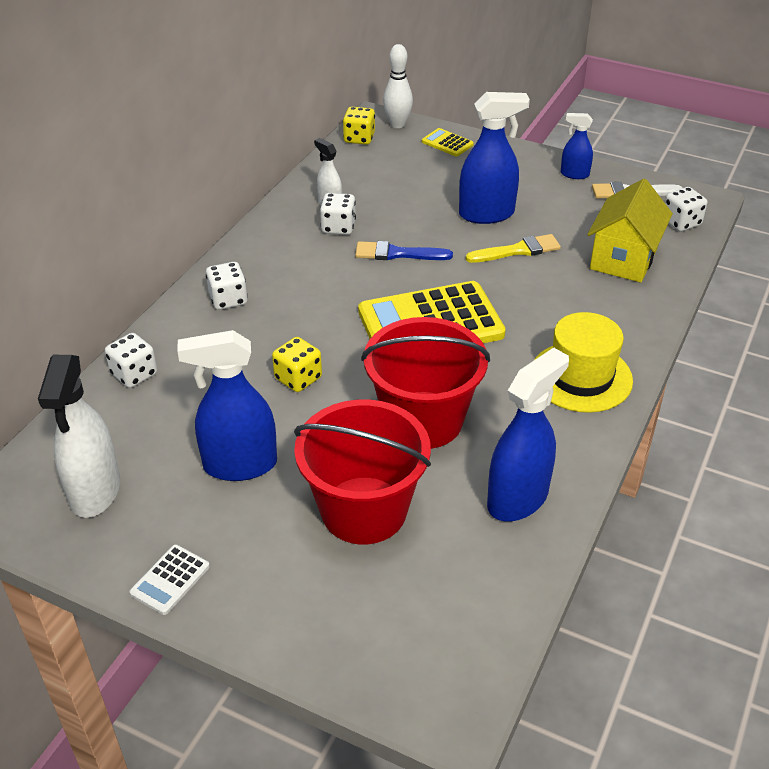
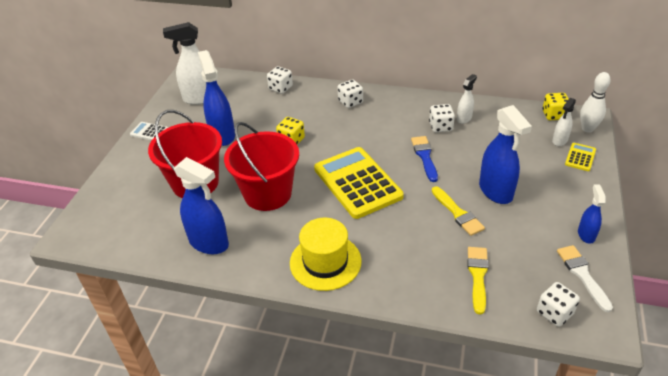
camera: 80 degrees right, 0 degrees up
(411, 148) = (560, 140): none -> white spray bottle
(623, 259) = (478, 276): yellow house -> yellow brush

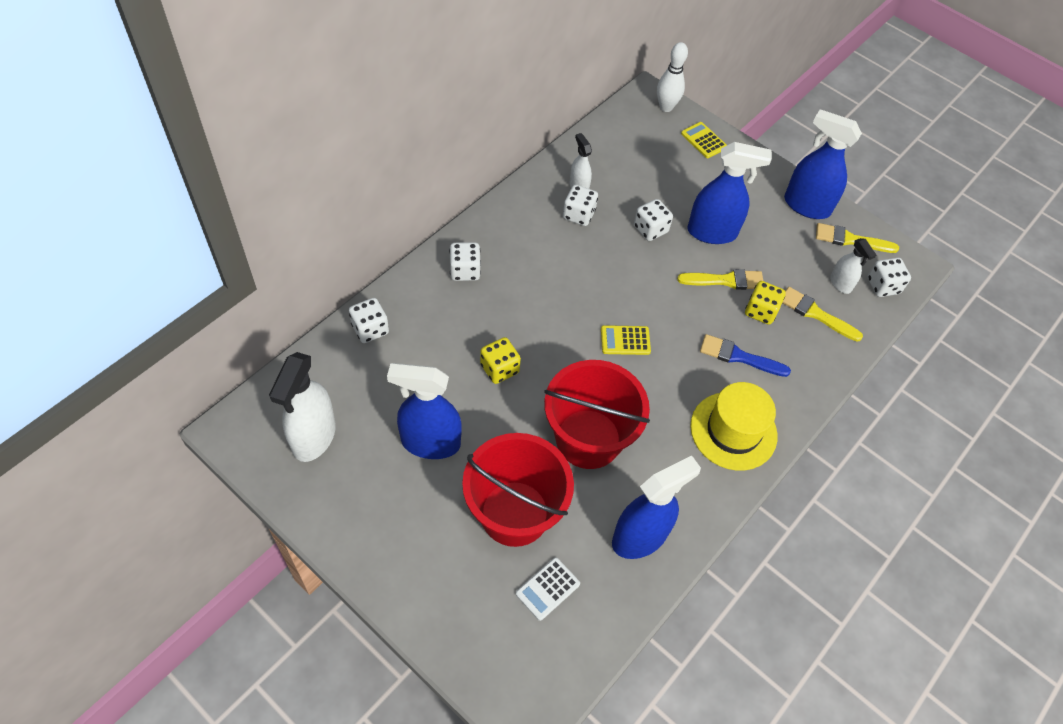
camera: 70 degrees left, 15 degrees up
(149, 132) = (350, 535): white calculator -> white calculator (547, 589)
(357, 183) = (625, 340): yellow calculator -> yellow calculator, size x0.43
(424, 156) = (620, 257): blue brush -> blue brush (739, 357)
(464, 161) = (650, 229): none -> white dice
(554, 115) = (626, 116): yellow dice -> yellow dice (760, 311)
(560, 140) = (669, 138): white spray bottle -> white spray bottle (840, 284)
(582, 275) = (851, 240): white brush -> yellow brush
(586, 234) = (806, 206): blue spray bottle -> blue spray bottle, size x1.85

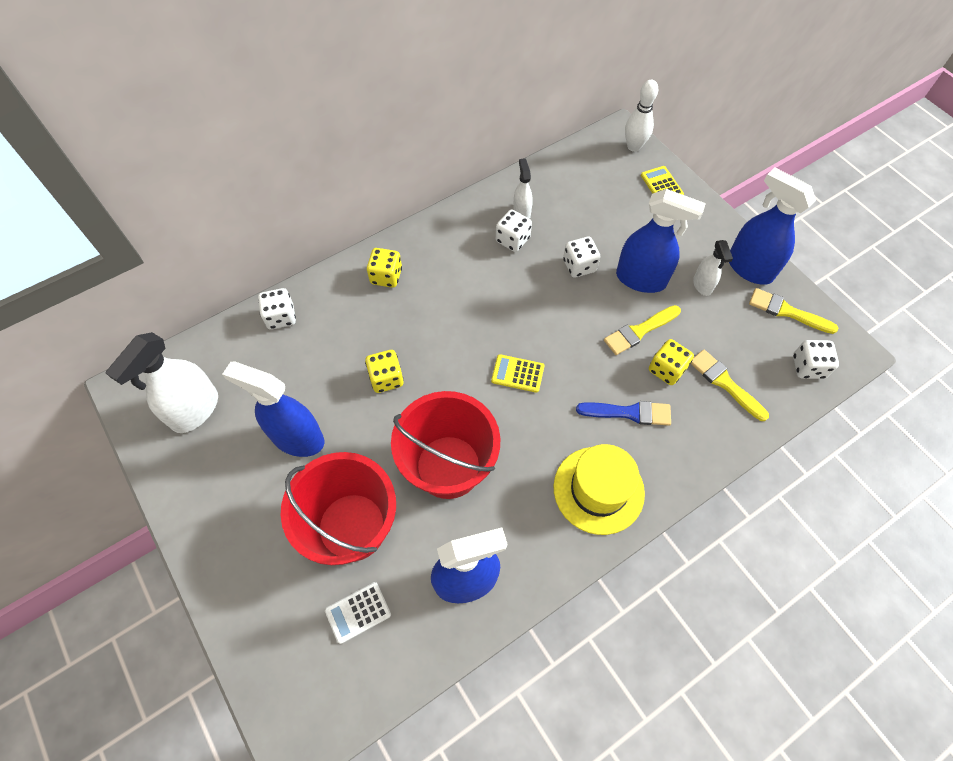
camera: 20 degrees right, 5 degrees up
(465, 271) = (386, 276): white dice -> yellow dice
(725, 280) = (639, 331): yellow brush -> yellow brush turned 135 degrees clockwise
(739, 357) = (629, 413): blue brush -> blue brush turned 150 degrees clockwise
(840, 284) = (761, 356): white spray bottle -> white spray bottle (702, 285)

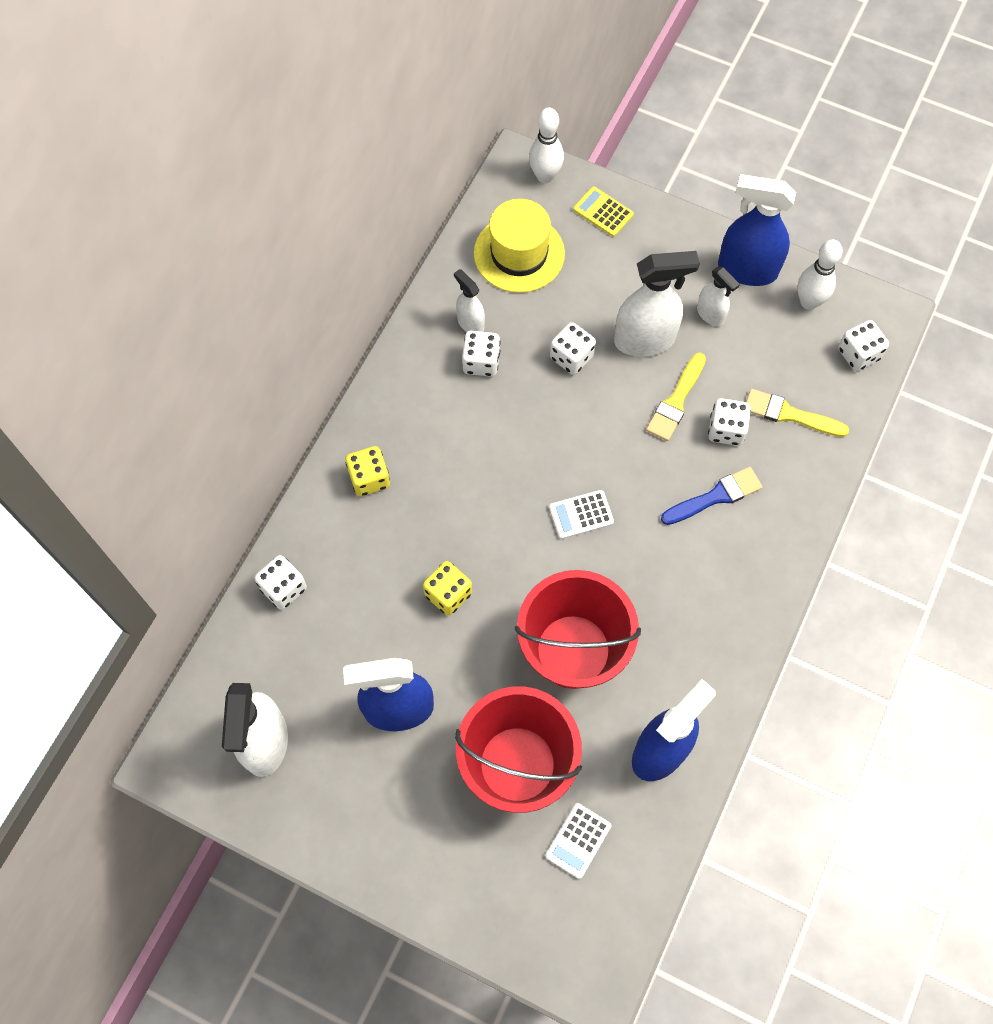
camera: 30 degrees left, 5 degrees up
(517, 374) = (581, 515): yellow calculator -> white calculator
(598, 490) = (731, 592): yellow hat -> yellow hat (519, 253)
(641, 279) = (645, 340): blue spray bottle -> white spray bottle
(666, 369) = (726, 430): yellow dice -> white dice
(787, 311) = (809, 302): yellow brush -> white bowling pin

